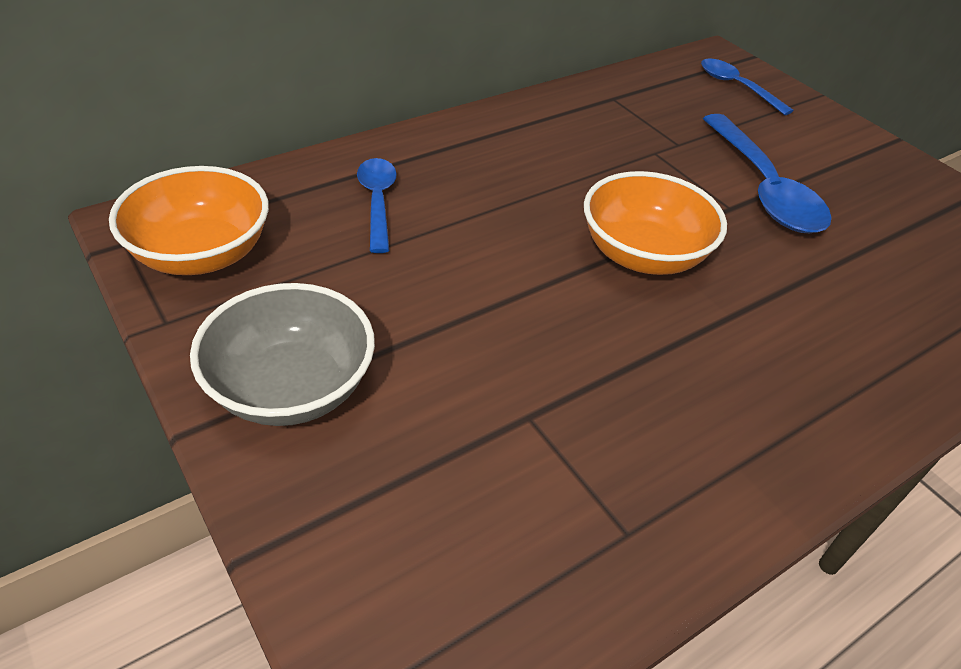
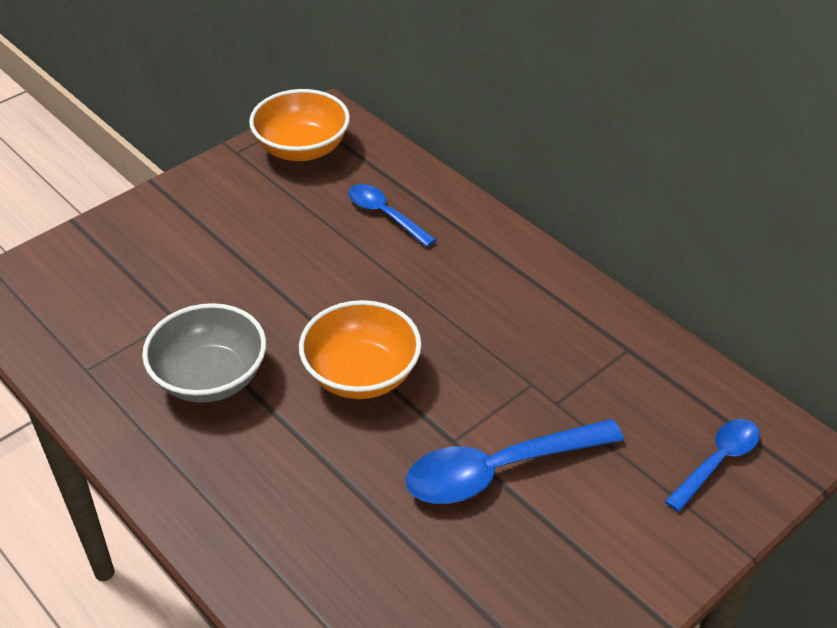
camera: 85 degrees right, 0 degrees up
(291, 388) = (188, 212): grey bowl -> grey bowl (210, 378)
(377, 202) = (385, 215): blue spoon -> blue spoon turned 120 degrees counterclockwise

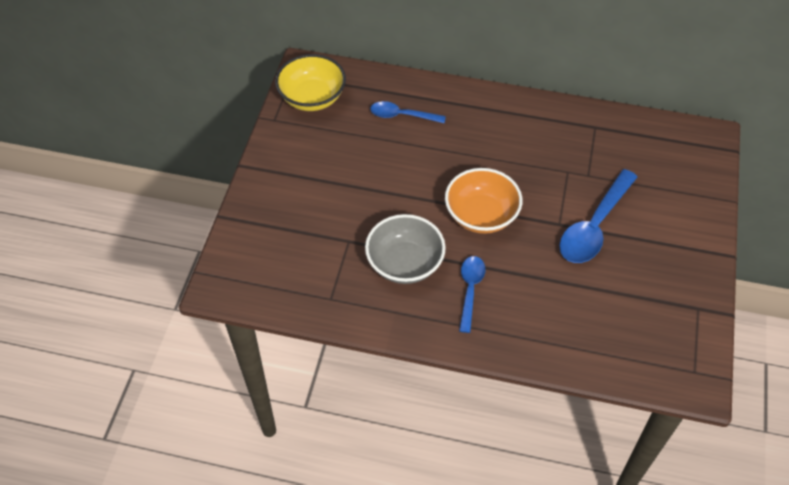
camera: 35 degrees left, 10 degrees up
(302, 149) = (312, 98): orange bowl -> yellow bowl
(717, 462) = (684, 164): blue spoon -> blue spoon (470, 290)

